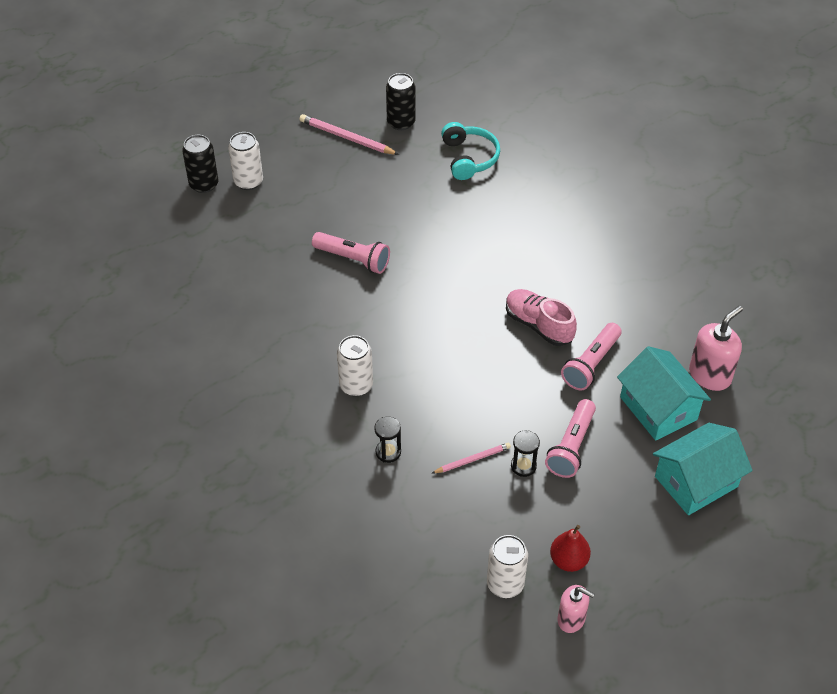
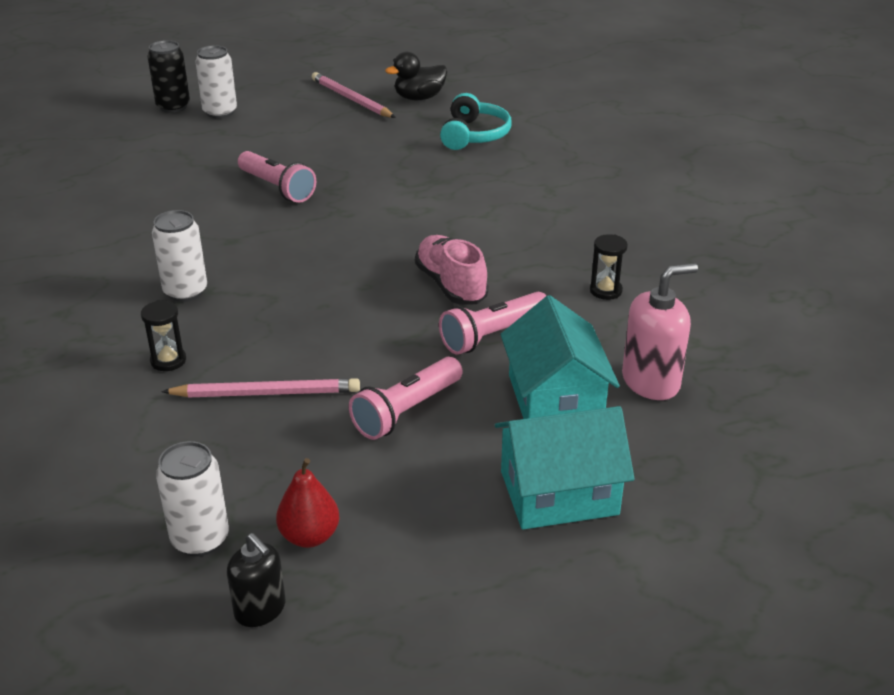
camera: 20 degrees right, 15 degrees down
(401, 122) = (419, 98): black can -> black duck
(472, 459) = (266, 393): pink pencil -> pink pencil, size x1.60
(523, 466) = (327, 415): black hourglass -> black hourglass (605, 291)
(571, 619) = (260, 609): pink soap dispenser -> black soap dispenser

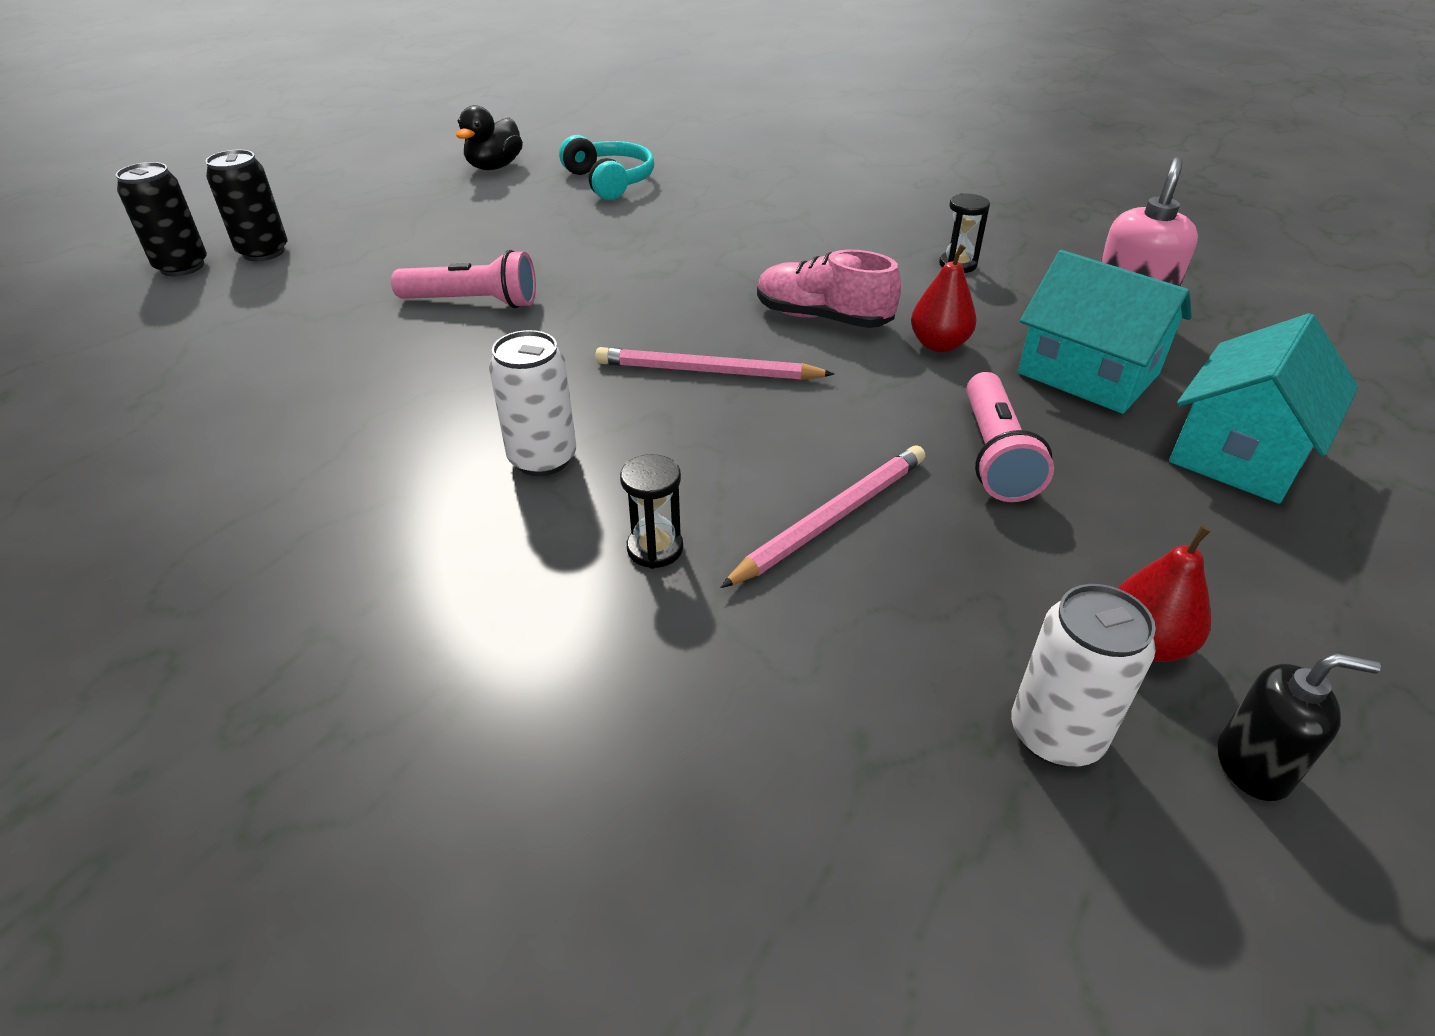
camera: 40 degrees left, 5 degrees up
(220, 112) = (263, 252): white can -> black can
(351, 99) = (417, 190): pink pencil -> pink pencil (708, 371)
(492, 335) = (938, 345): pink flashlight -> red pear

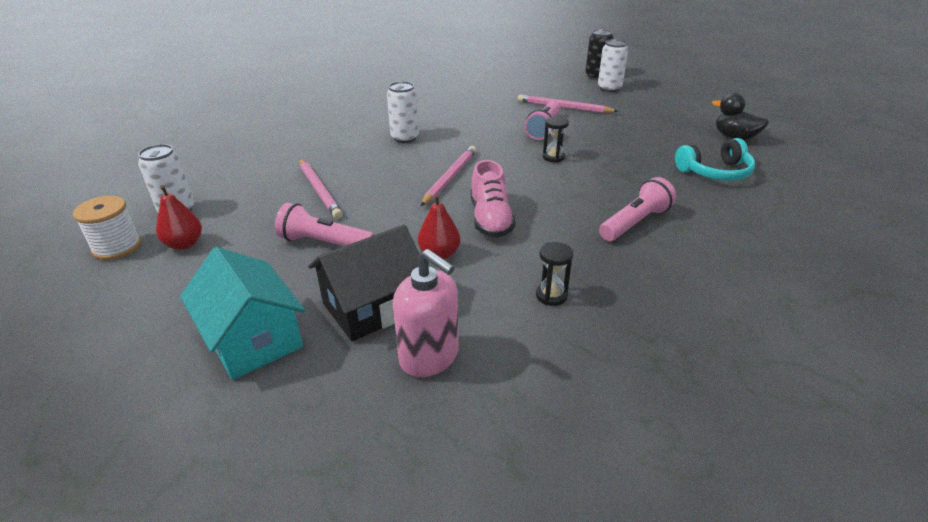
camera: 105 degrees right, 5 degrees down
(263, 252) = (609, 88): black can -> white can
(364, 290) = (564, 107): none -> pink pencil
(655, 548) = (335, 154): black hourglass -> black hourglass (553, 157)
(769, 225) = (635, 223): none -> pink flashlight
(822, 318) = (490, 219): pink shoe -> pink shoe turned 135 degrees clockwise
(1088, 373) = (373, 306): turquoise house -> black house
(1253, 766) = (117, 247): black soap dispenser -> white spool

